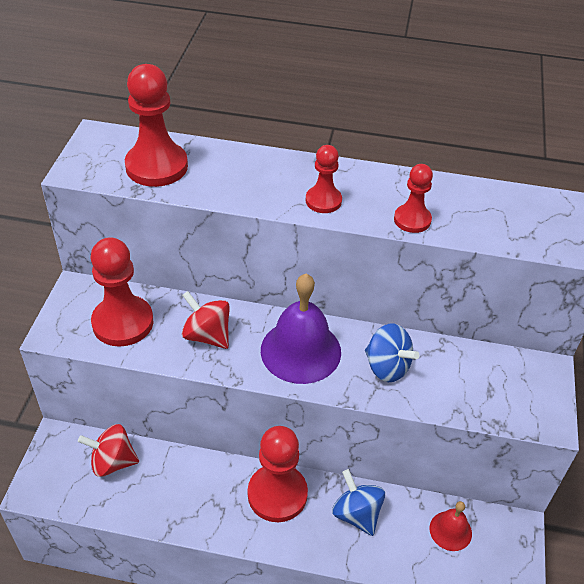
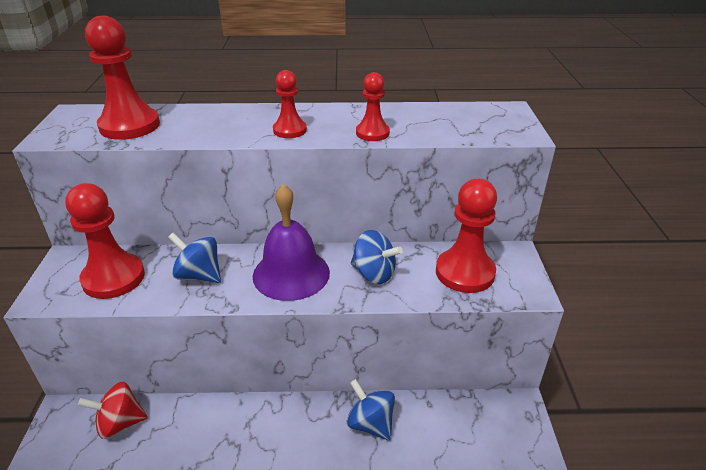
camera: 10 degrees left, 10 degrees down
(207, 335) = (199, 275): red spinning top -> blue spinning top
(277, 494) = (291, 421): red pawn -> red pawn (465, 272)
(450, 530) = (461, 420): red bell -> none

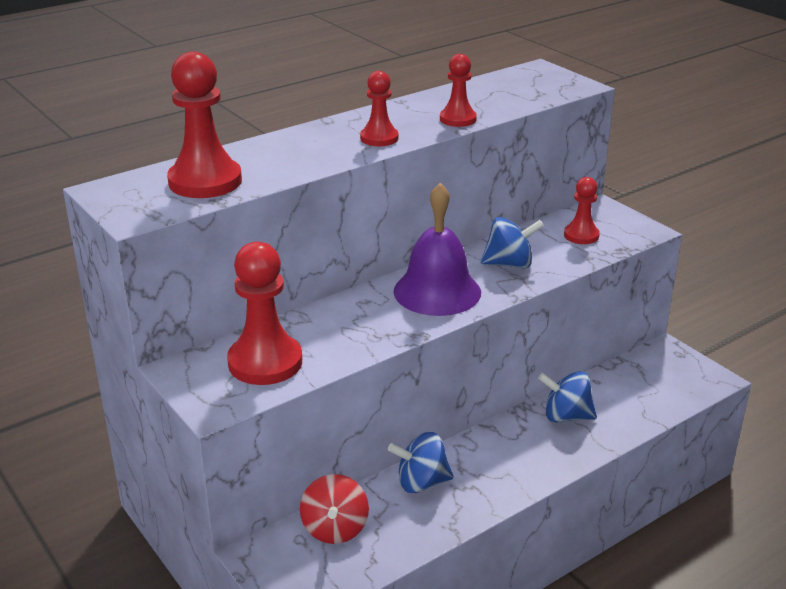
camera: 35 degrees left, 5 degrees down
(120, 423) = (335, 529): red spinning top -> red spinning top turned 45 degrees counterclockwise
(199, 275) = (351, 326): blue spinning top -> blue spinning top (421, 482)
(465, 272) = (581, 235): red pawn -> red pawn, size x0.57

